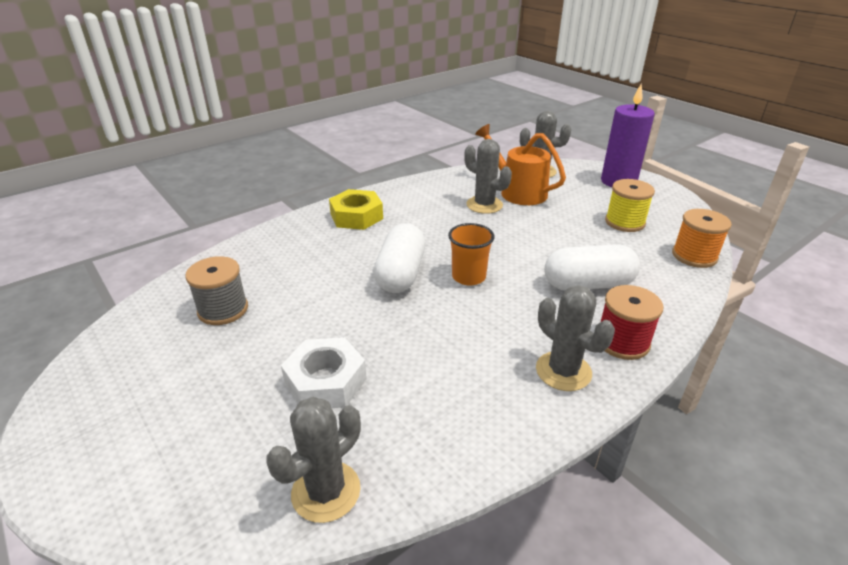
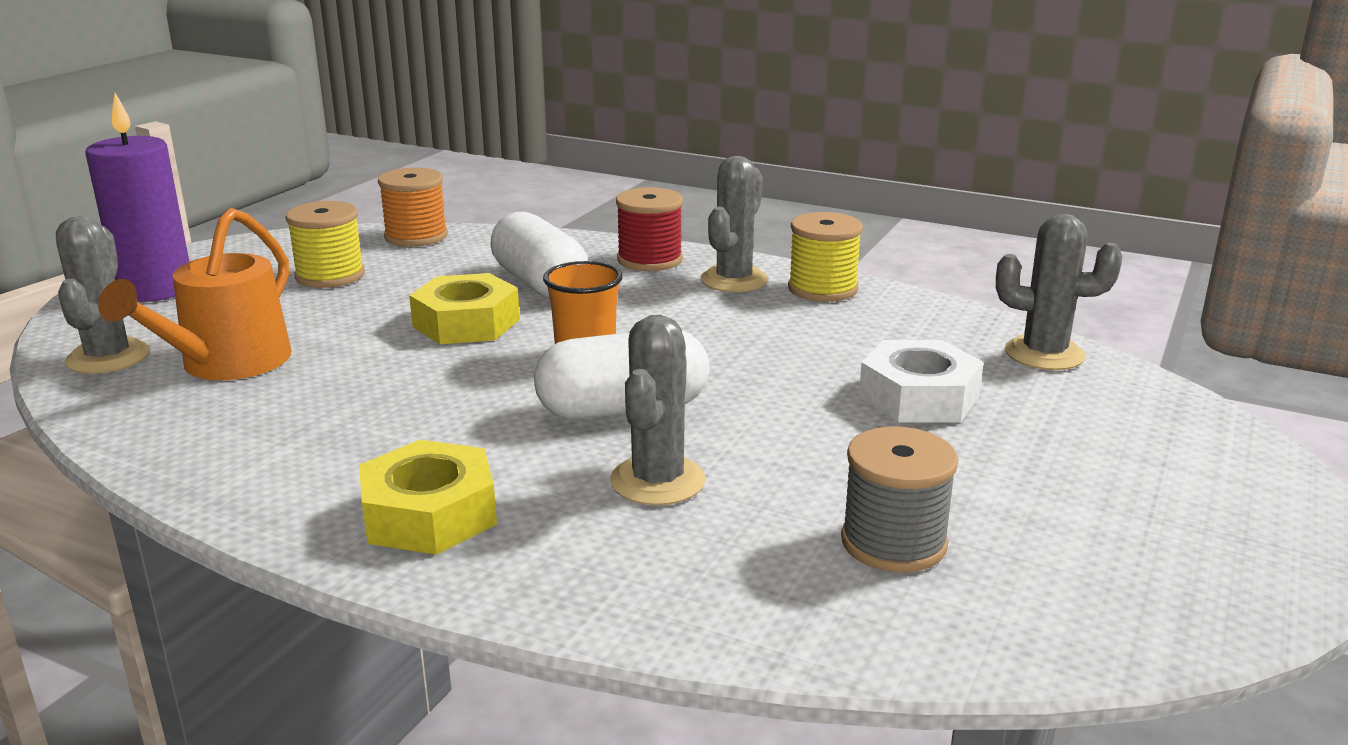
camera: 115 degrees left, 10 degrees down
(484, 205) = (306, 385): grey cactus -> grey cactus (657, 481)
(525, 415) = (822, 289): none -> yellow spool
(534, 250) = (466, 323): none -> yellow nut

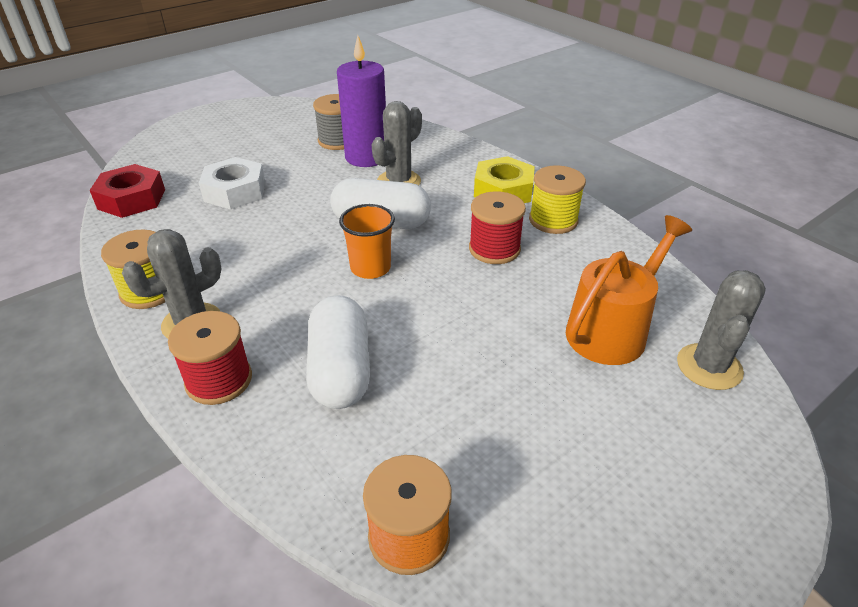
camera: 155 degrees left, 15 degrees up
(155, 289) = (712, 490): purple candle -> purple candle (366, 157)
(330, 276) = (526, 456): yellow spool -> yellow spool (553, 220)
(412, 413) = (494, 249): none -> red spool
(466, 323) = (428, 328): yellow nut -> none
(1044, 354) = (132, 199): grey cactus -> red nut

